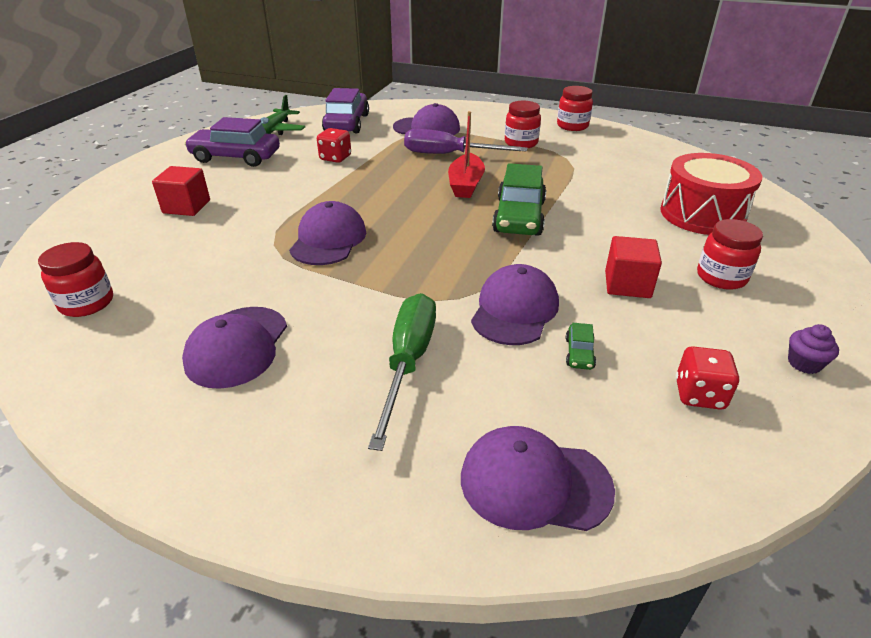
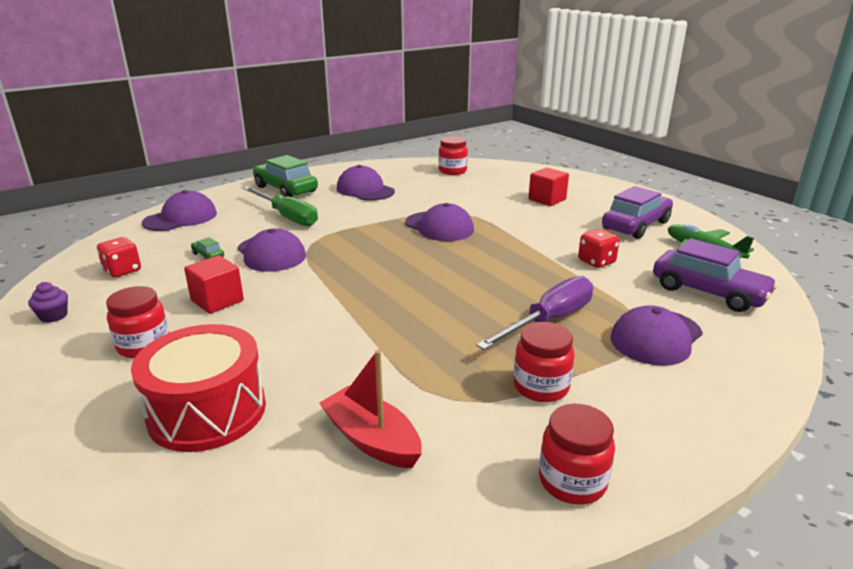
camera: 125 degrees right, 10 degrees down
(466, 185) = (462, 302): red boat -> red boat (372, 439)
(519, 217) = (368, 302): green car -> green car (285, 189)

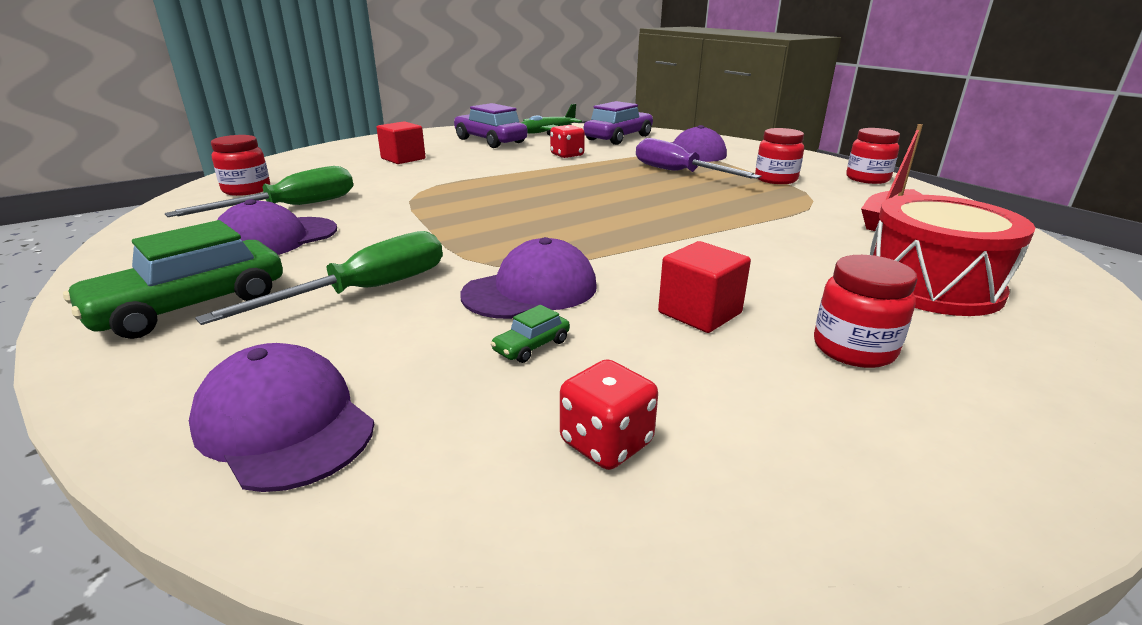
camera: 90 degrees left, 0 degrees up
(54, 316) = (839, 486): purple cupcake -> none
(418, 186) = (292, 207): none -> green screwdriver
(439, 227) = (463, 199): purple cap -> none

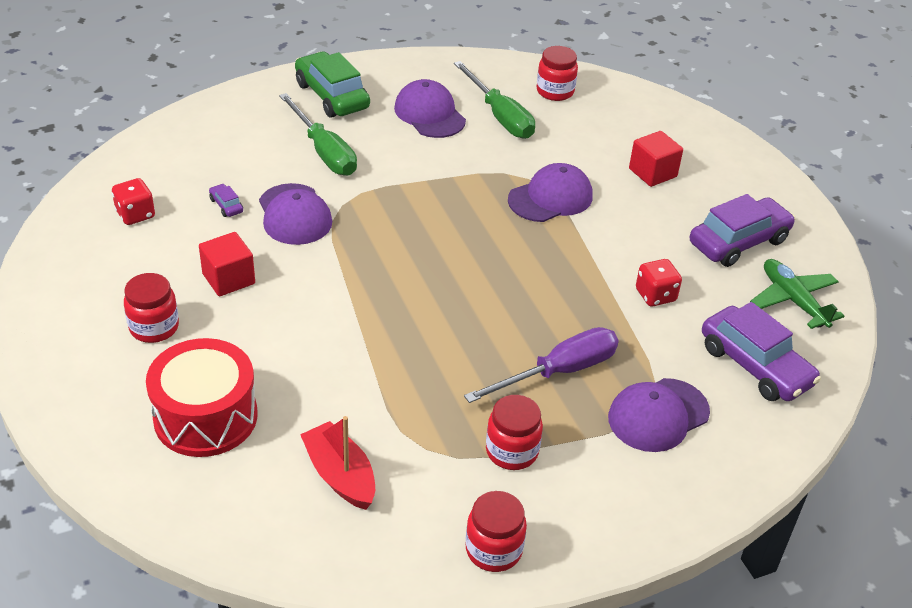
camera: 100 degrees right, 15 degrees up
(284, 423) = (201, 133): purple cap -> purple cap (550, 198)
(531, 346) = (226, 205): green car -> purple car

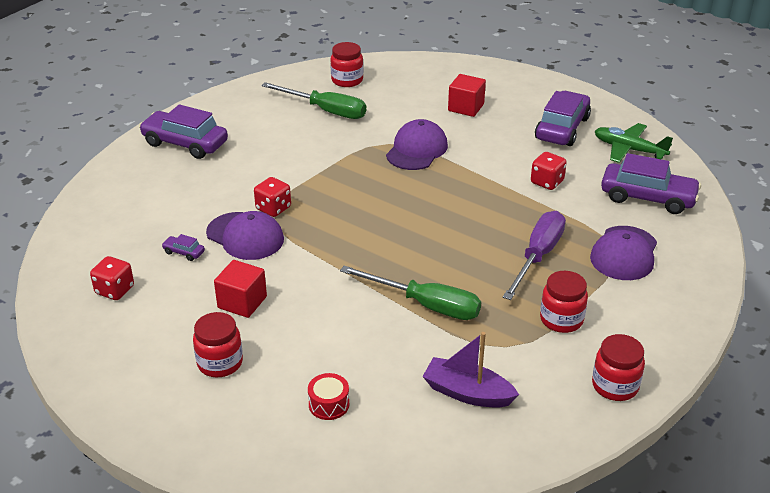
camera: 30 degrees left, 5 degrees down
(205, 417) = (329, 404): red drum -> red drum, size x0.44
(324, 151) = (220, 184): green screwdriver -> green screwdriver (426, 305)
(332, 96) = (185, 143): green car -> purple car
(340, 475) = (467, 393): red boat -> purple boat
(347, 198) = (273, 208): none -> red dice
(429, 114) = (273, 128): purple cap -> none

